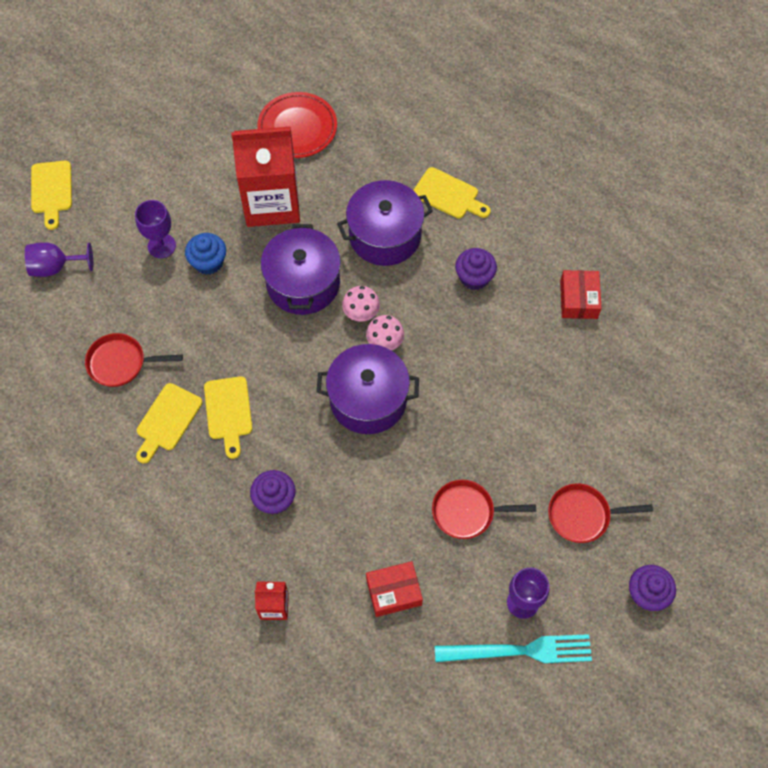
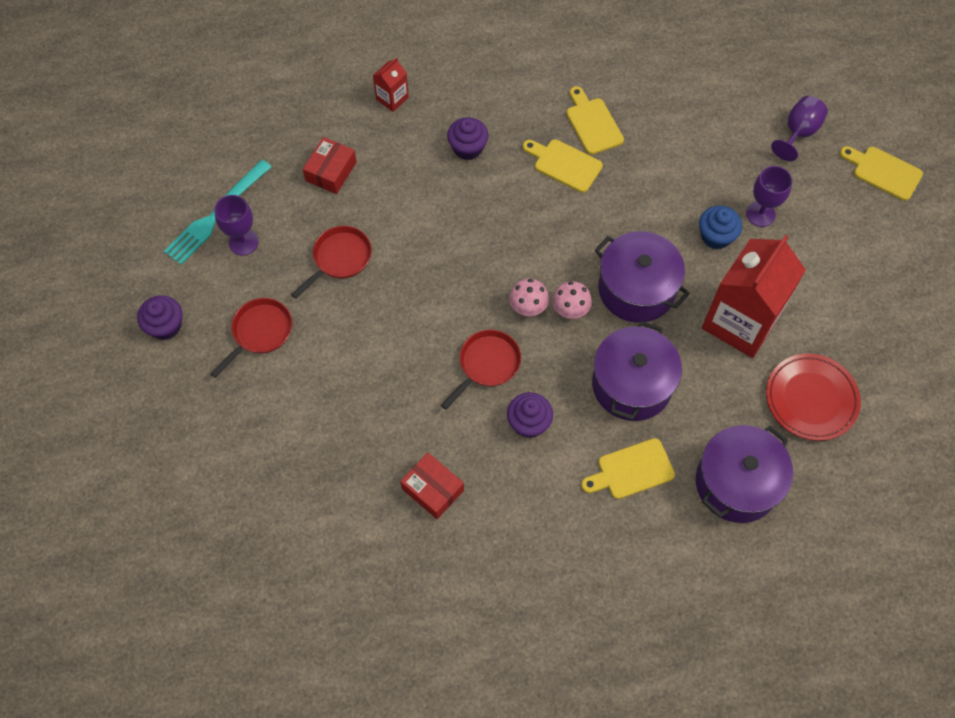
camera: 130 degrees right, 0 degrees up
(121, 363) = (669, 124): red pan -> red pan (486, 365)
(368, 399) = (489, 260): purple pot -> purple pot (736, 483)

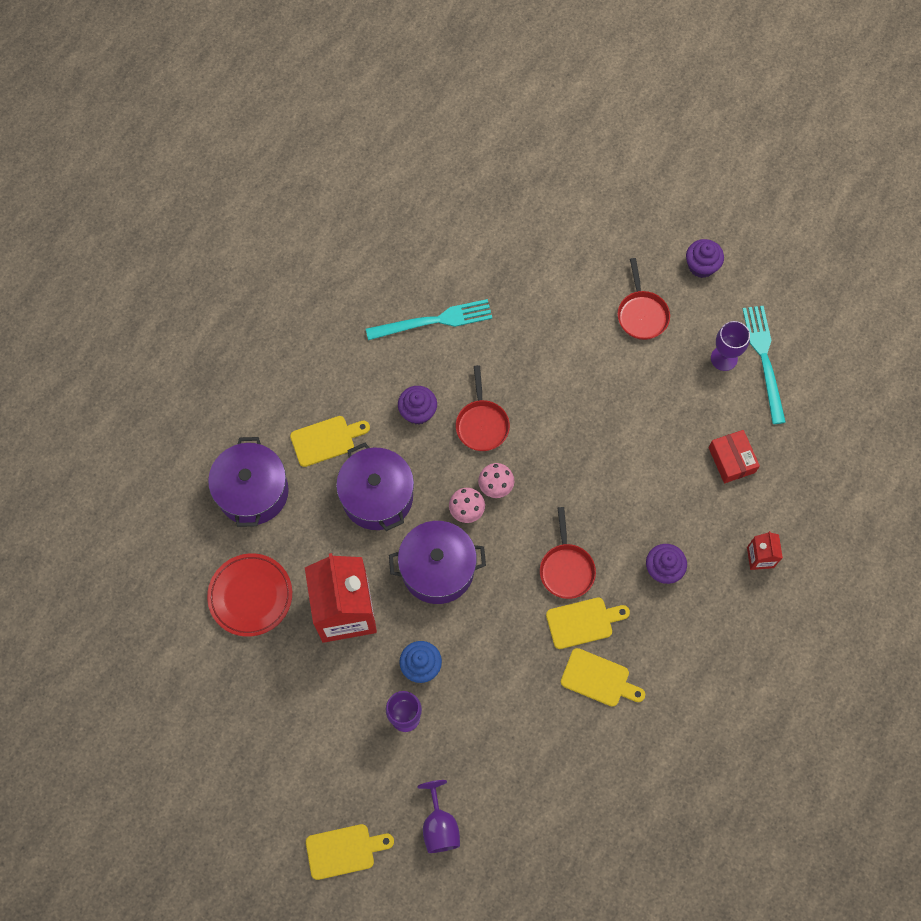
camera: 135 degrees right, 5 degrees up
(339, 259) = (651, 405): red pan -> red pan (566, 568)
(433, 489) = (434, 321): red box -> turquoise fork
(631, 470) = (326, 440): yellow cutting board -> yellow cutting board turned 45 degrees clockwise

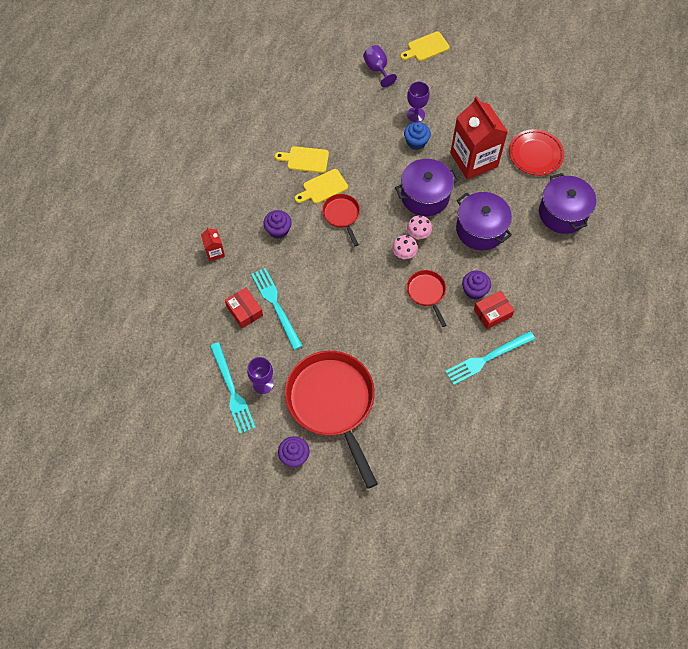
camera: 165 degrees right, 5 degrees down
(326, 440) = (529, 256): yellow cutting board -> none
(405, 376) = (492, 313): none -> red box
(641, 314) = (332, 403): red pan -> red pan, size x2.14
(688, 457) = (276, 305): none -> turquoise fork

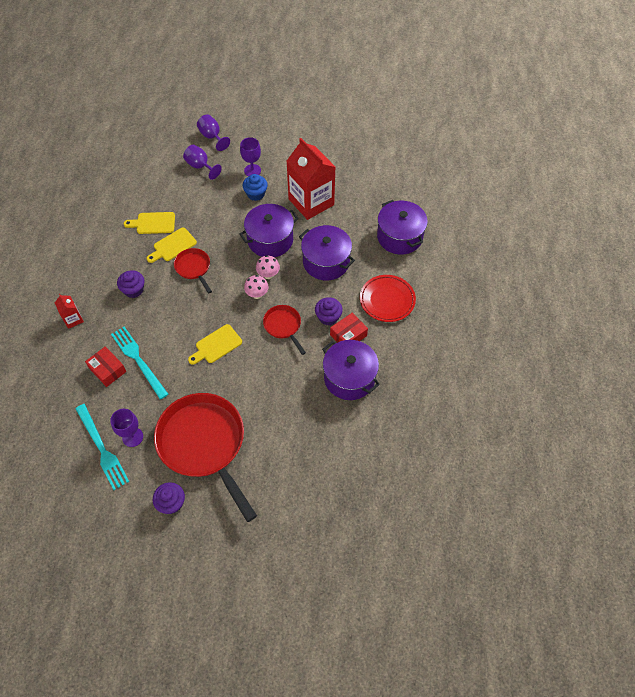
camera: 10 degrees left, 5 degrees down
(361, 102) = (200, 166): none -> purple goblet
(426, 47) = (254, 113): yellow cutting board -> yellow cutting board (216, 345)
(487, 358) = (349, 378): turquoise fork -> purple pot
(535, 154) = (367, 190): red plate -> red plate (387, 300)

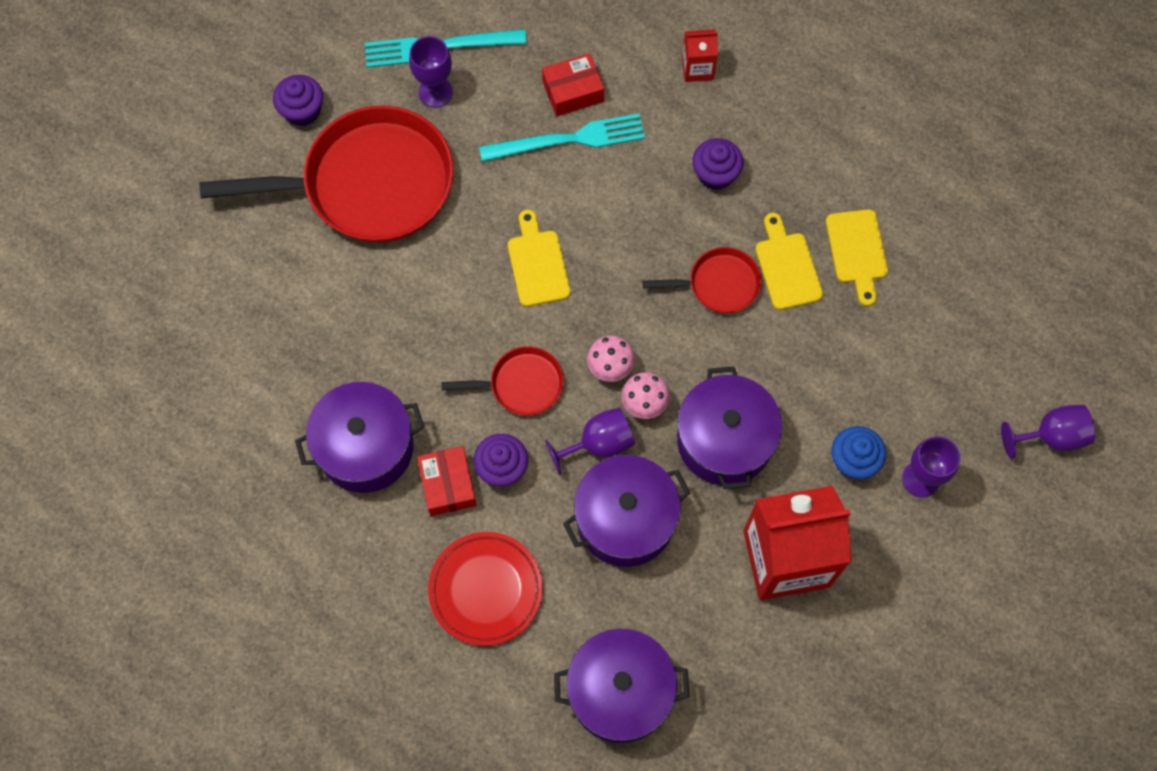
camera: 115 degrees right, 10 degrees up
(153, 223) = (857, 251): yellow cutting board -> yellow cutting board turned 150 degrees clockwise
(200, 166) = (972, 384): purple goblet -> purple goblet (598, 444)

